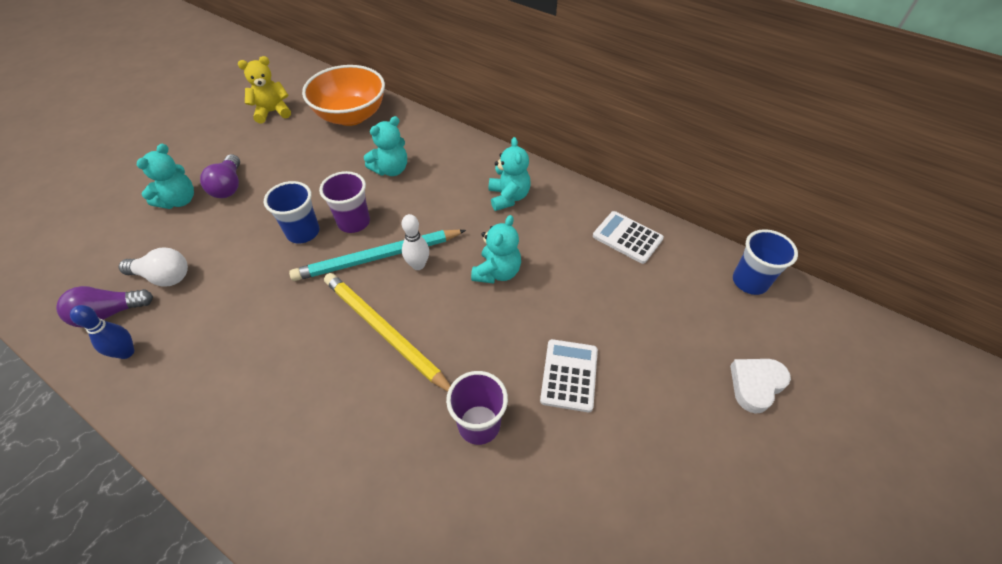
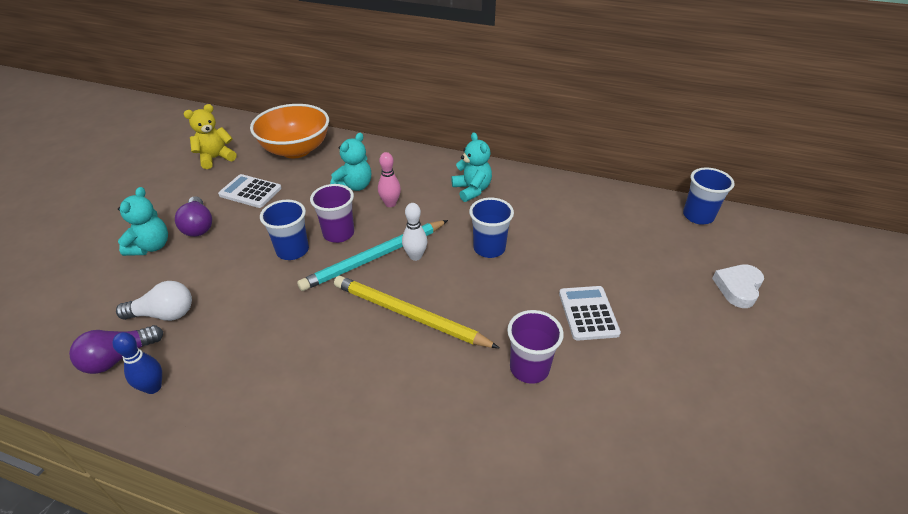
camera: 15 degrees left, 10 degrees down
(418, 197) = (390, 204): none -> pink bowling pin
(497, 272) = (489, 248): turquoise teddy bear -> blue cup
(627, 237) = (587, 202): white calculator -> white calculator (250, 192)

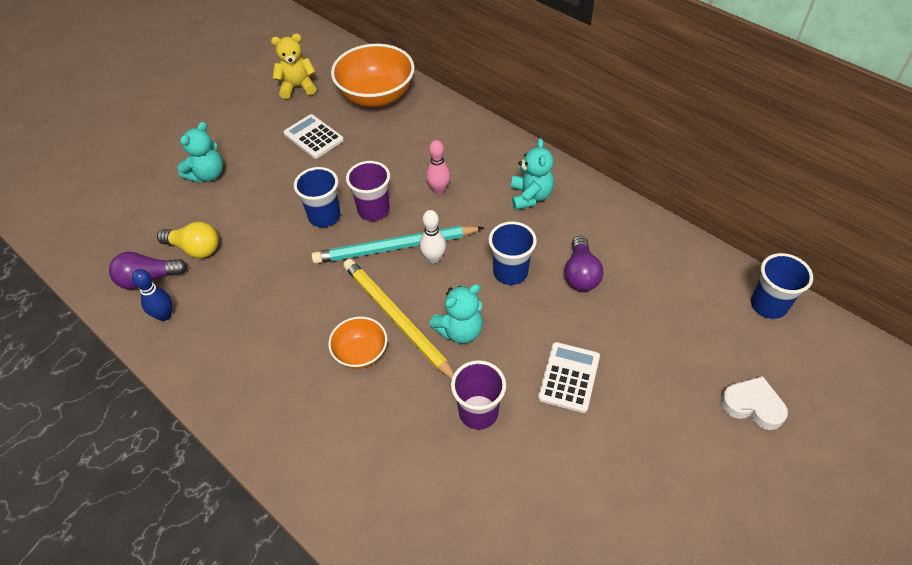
camera: 25 degrees right, 10 degrees up
(164, 314) = (195, 248): white light bulb -> yellow light bulb
(198, 226) = (254, 163): purple light bulb -> purple light bulb (580, 274)
(354, 186) = (413, 158): turquoise teddy bear -> turquoise teddy bear (460, 331)
(389, 354) = (361, 353): none -> orange bowl
(738, 288) = (752, 405): white heart -> white heart turned 60 degrees clockwise

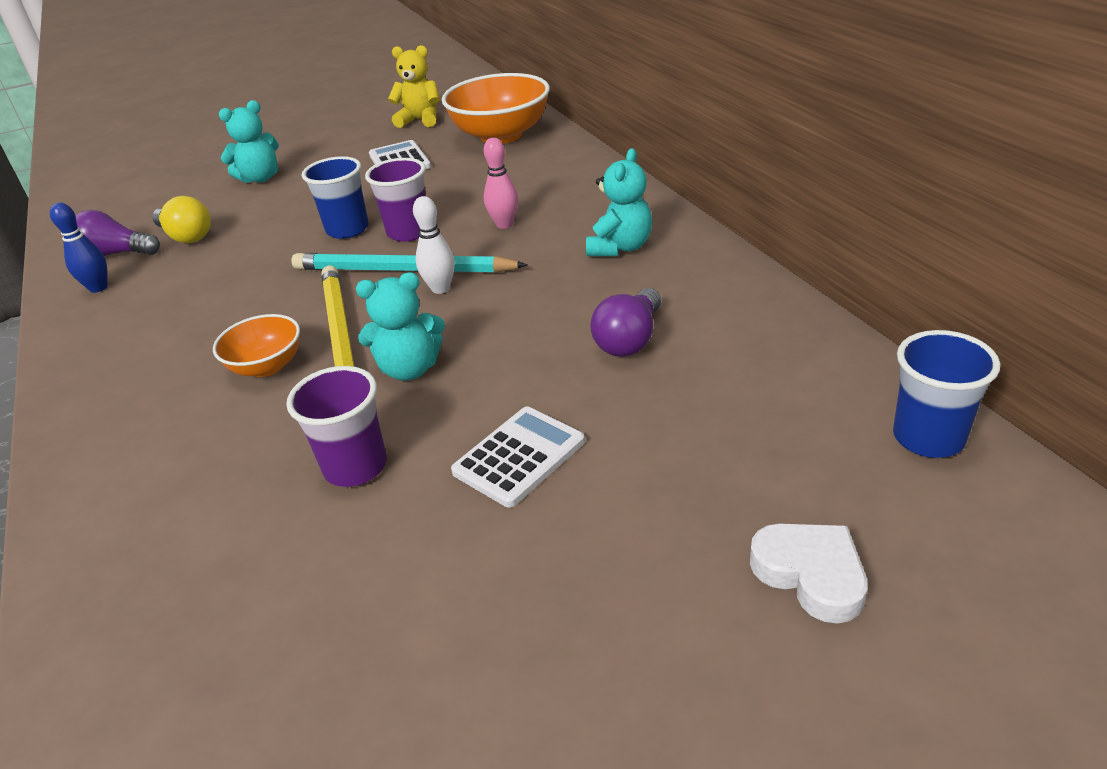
camera: 25 degrees right, 15 degrees down
(510, 272) = (529, 320): blue cup -> none

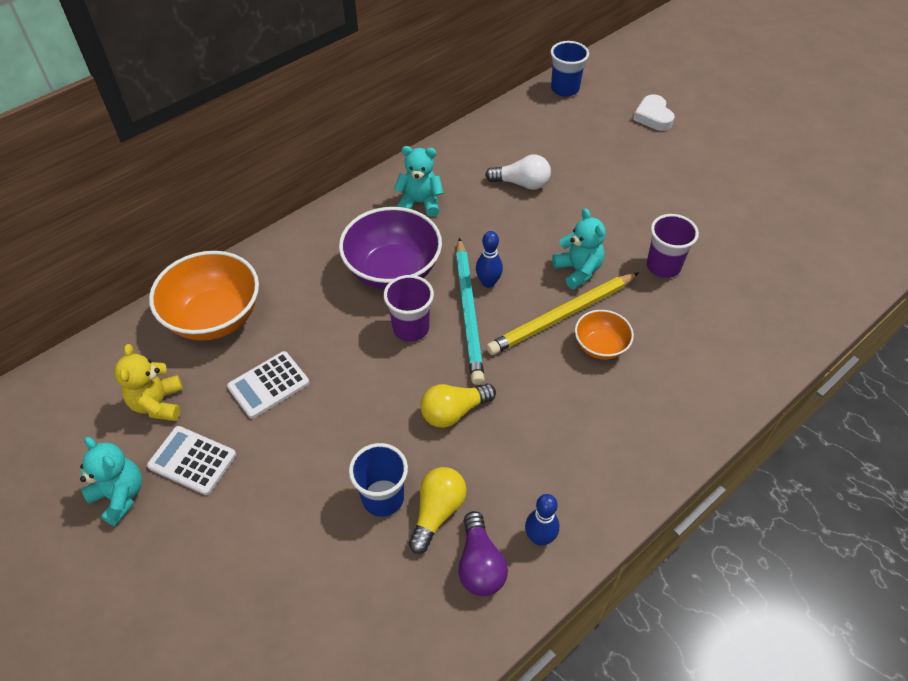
camera: 110 degrees left, 15 degrees up
(260, 178) = (304, 508): turquoise teddy bear -> turquoise teddy bear (120, 496)
(279, 251) = (454, 412): none -> yellow light bulb
(347, 229) = (410, 374): blue cup -> blue cup (383, 498)
(440, 288) = (488, 282): white bowling pin -> blue bowling pin
(504, 224) = (393, 271): pink bowling pin -> purple bowl
(519, 457) = (629, 206): white calculator -> white calculator (192, 460)
(629, 339) = (521, 183): purple light bulb -> white light bulb
(810, 574) = (653, 116): white heart -> white heart turned 45 degrees counterclockwise

